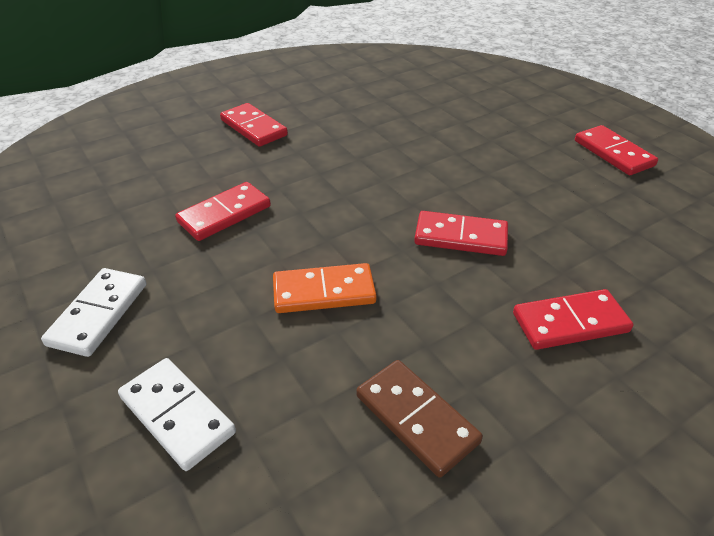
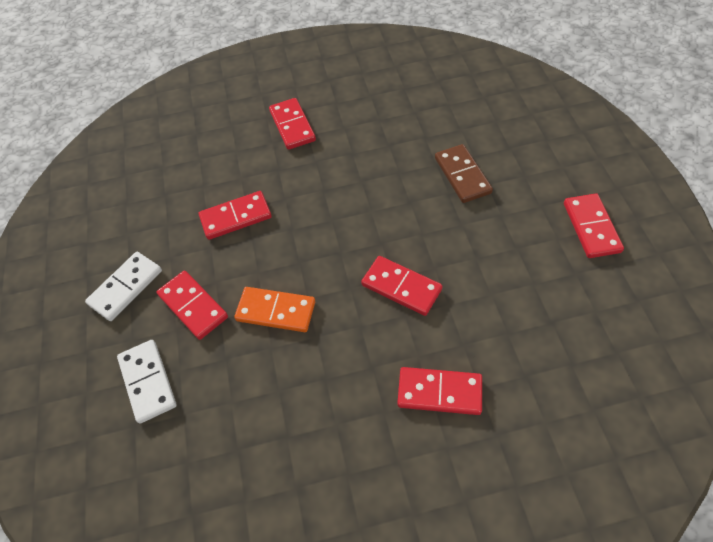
camera: 25 degrees right, 15 degrees up
(208, 312) = (193, 306): none -> red domino
(416, 418) = (290, 433): brown domino -> brown domino (462, 175)

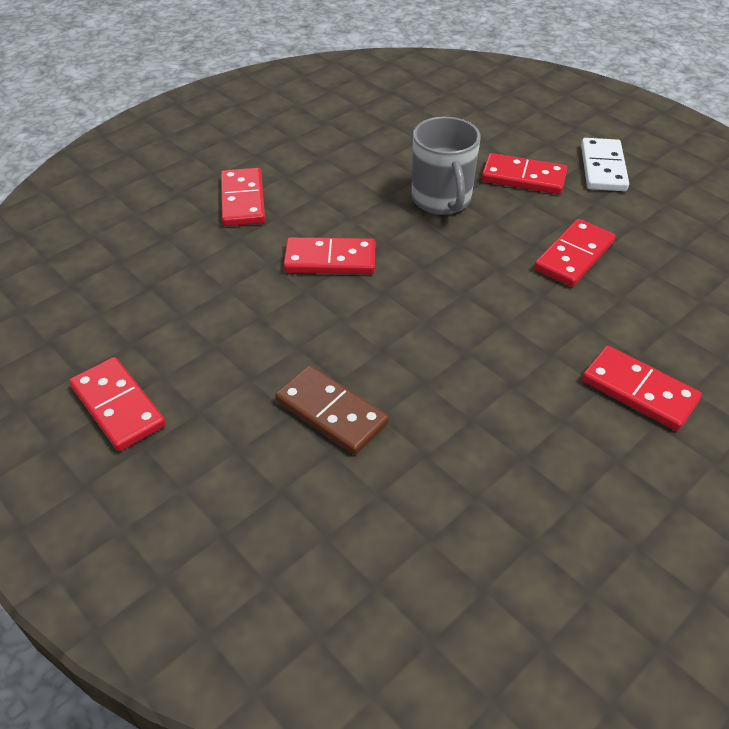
camera: 145 degrees right, 10 degrees down
(148, 382) = (500, 128): white domino -> none
(276, 311) = (441, 200): orange domino -> grey mug
(439, 392) = (243, 200): red domino -> red domino turned 75 degrees counterclockwise

